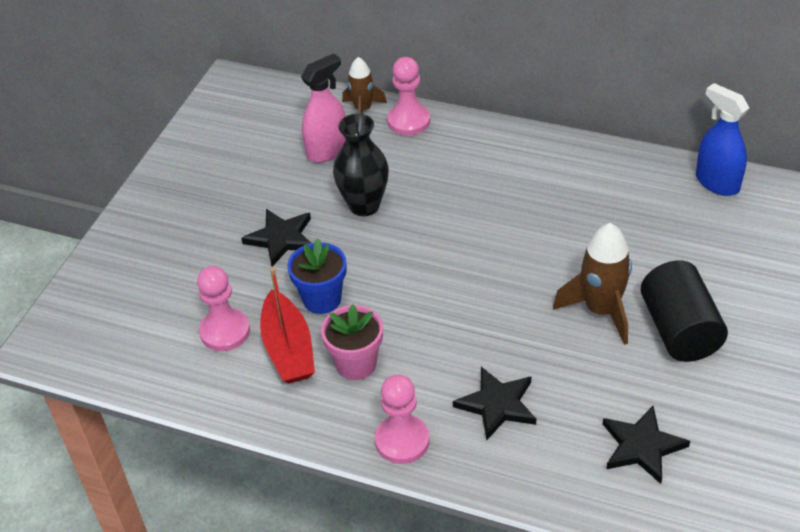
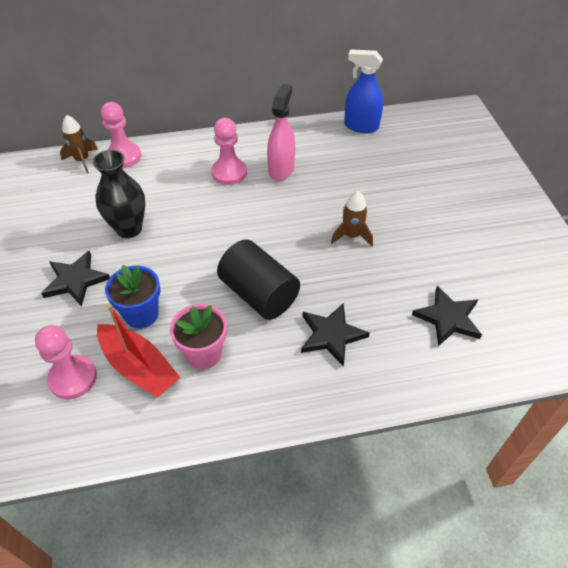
camera: 35 degrees left, 5 degrees up
(327, 150) = (72, 199): pink spray bottle -> pink spray bottle (281, 169)
(402, 441) = (281, 398): pink pawn -> pink pawn (229, 173)
(601, 310) = (352, 235): brown rocket -> brown rocket, size x0.63
(679, 330) = (410, 228): black cylinder -> black cylinder (259, 294)

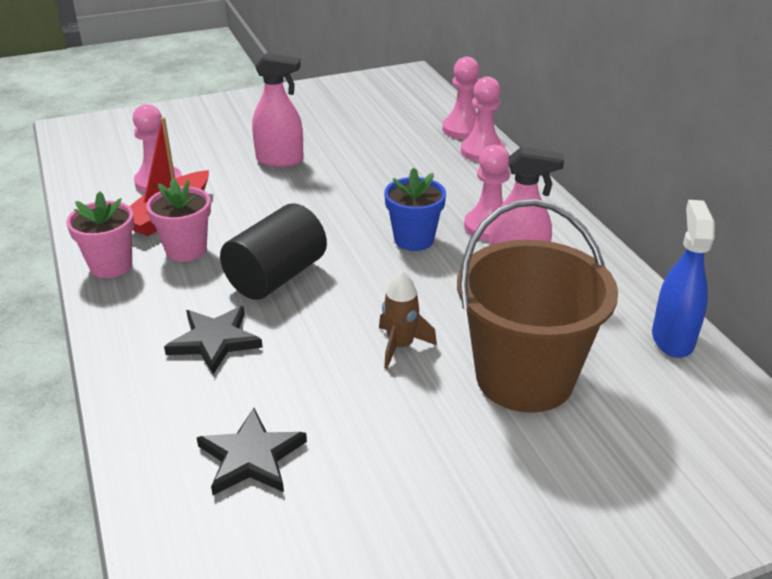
camera: 80 degrees right, 15 degrees down
(75, 280) = (280, 160): black star -> pink spray bottle
(82, 160) = (463, 129): brown rocket -> pink pawn
(129, 229) = (362, 175): black vase -> none
(141, 314) = (238, 204): blue flower pot -> blue flower pot (414, 239)
(212, 412) = (111, 266): none -> pink flower pot
(387, 188) = (524, 378): none -> brown bucket

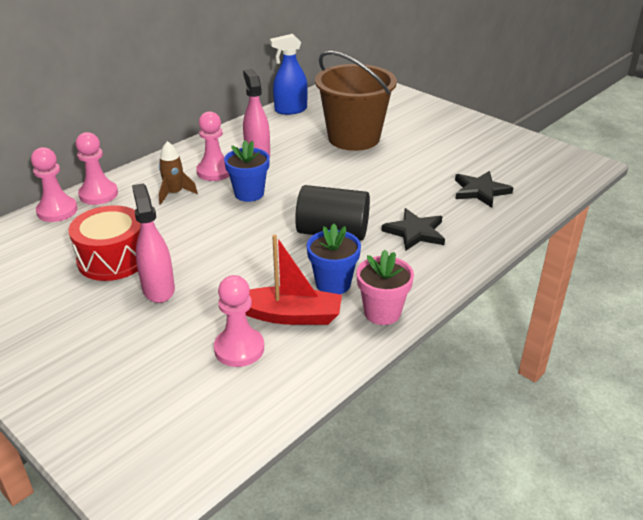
camera: 115 degrees left, 0 degrees up
(186, 250) = (333, 284): pink flower pot -> blue flower pot
(350, 146) = (113, 259): none -> red drum
(401, 346) = (361, 173): brown rocket -> brown rocket (174, 193)

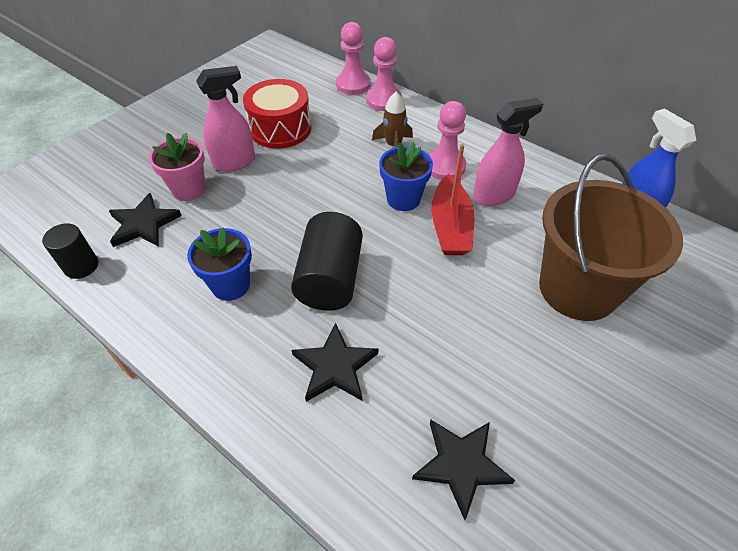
camera: 85 degrees right, 15 degrees up
(239, 349) = (143, 224): pink pawn -> black star
(290, 315) = (183, 254): red boat -> red boat (450, 226)
(294, 389) = (81, 266): none -> black cylinder
(382, 312) = (175, 331): pink flower pot -> pink flower pot (189, 189)

